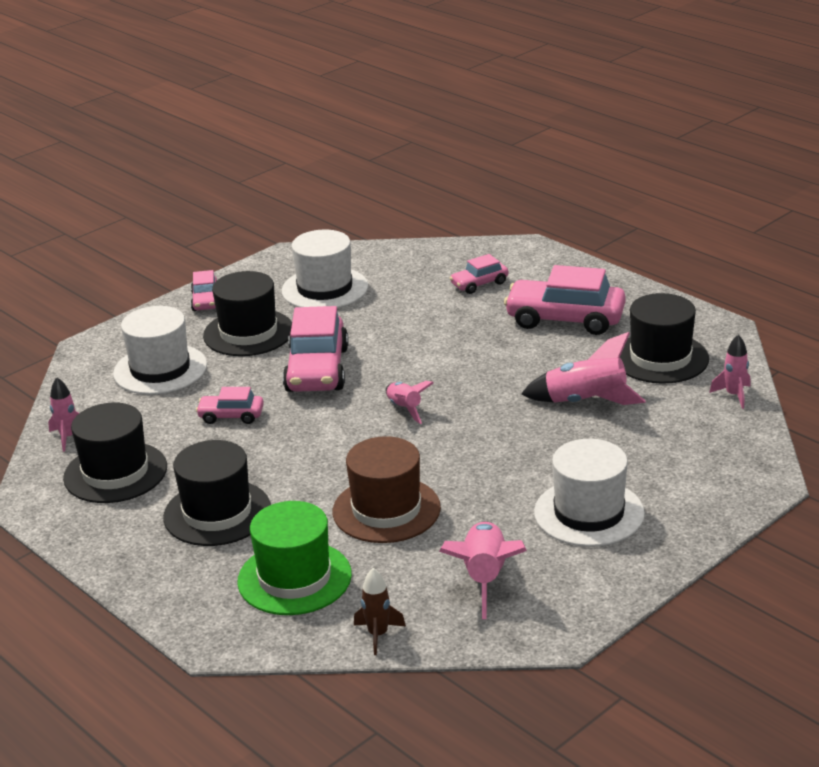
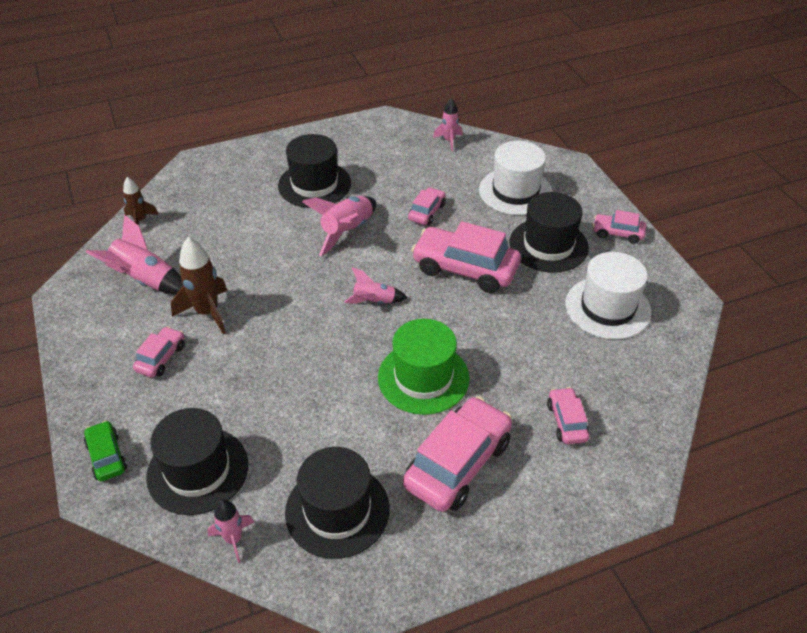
camera: 110 degrees right, 15 degrees up
(115, 472) = (392, 153): black hat -> black hat (198, 470)
(294, 578) = (222, 201): green hat -> green hat (423, 377)
(386, 510) = (255, 256): brown hat -> none
(501, 509) = (207, 312): none -> brown rocket
(585, 401) = (305, 418): pink rocket -> pink rocket (347, 231)
(589, 513) = (161, 358): white hat -> pink car
(729, 493) = (107, 456): none -> green car

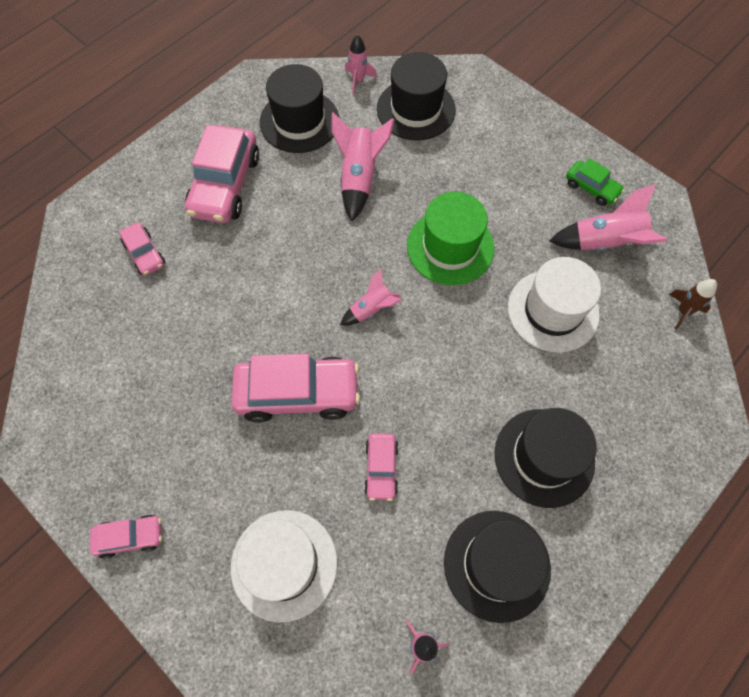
camera: 155 degrees right, 20 degrees up
(107, 456) = (487, 94): green car -> green car (591, 188)
(161, 358) = (518, 176): pink car -> none
(207, 312) = (518, 233): brown rocket -> none
(347, 231) = (455, 394): pink rocket -> pink rocket (359, 178)
(423, 377) = (285, 246): green hat -> green hat (450, 247)
(548, 245) = (213, 474): black hat -> black hat (496, 565)
(607, 308) = (126, 402): white hat -> white hat (553, 310)

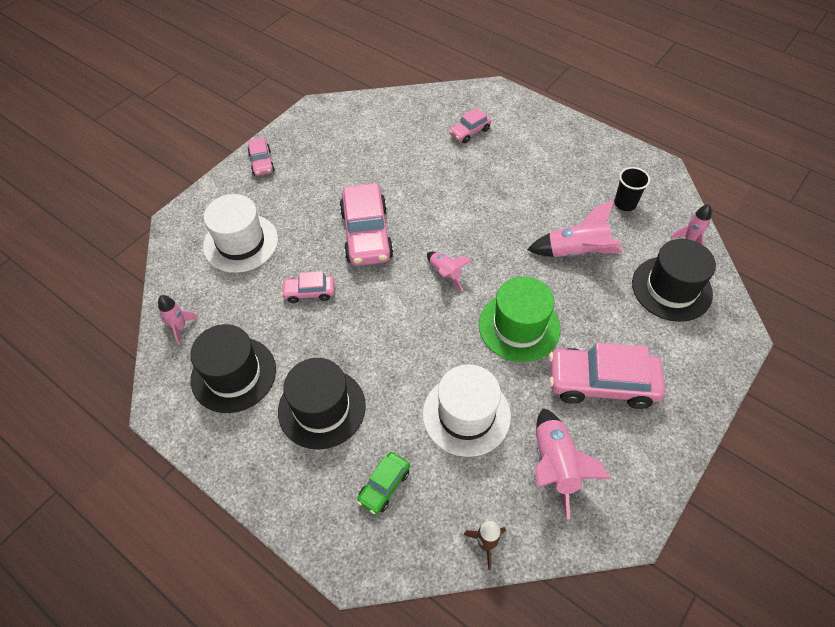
camera: 85 degrees right, 10 degrees down
(225, 185) = (543, 166): pink car -> pink car (601, 383)
(299, 121) = (625, 203): black hat -> black cup
(591, 188) = (622, 453): green car -> green car (384, 486)

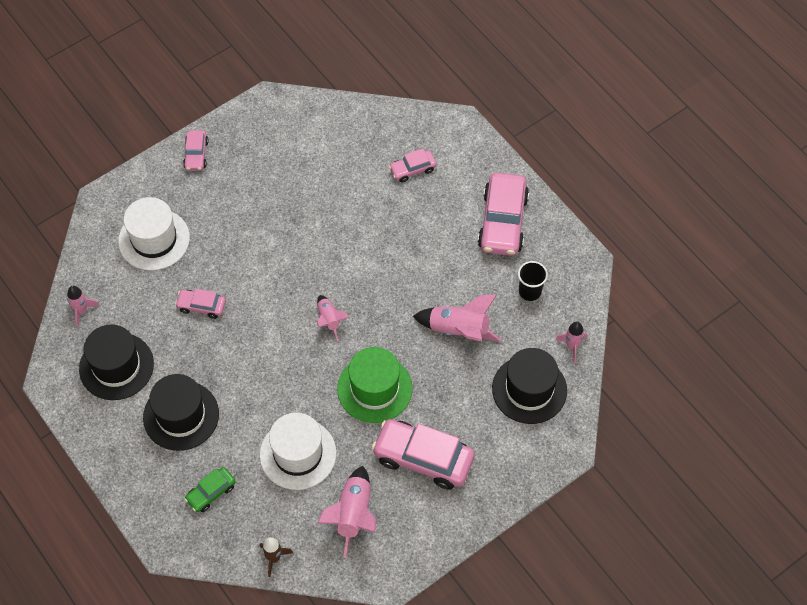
camera: 15 degrees right, 5 degrees up
(366, 234) = (271, 261): pink car -> pink car (503, 222)

